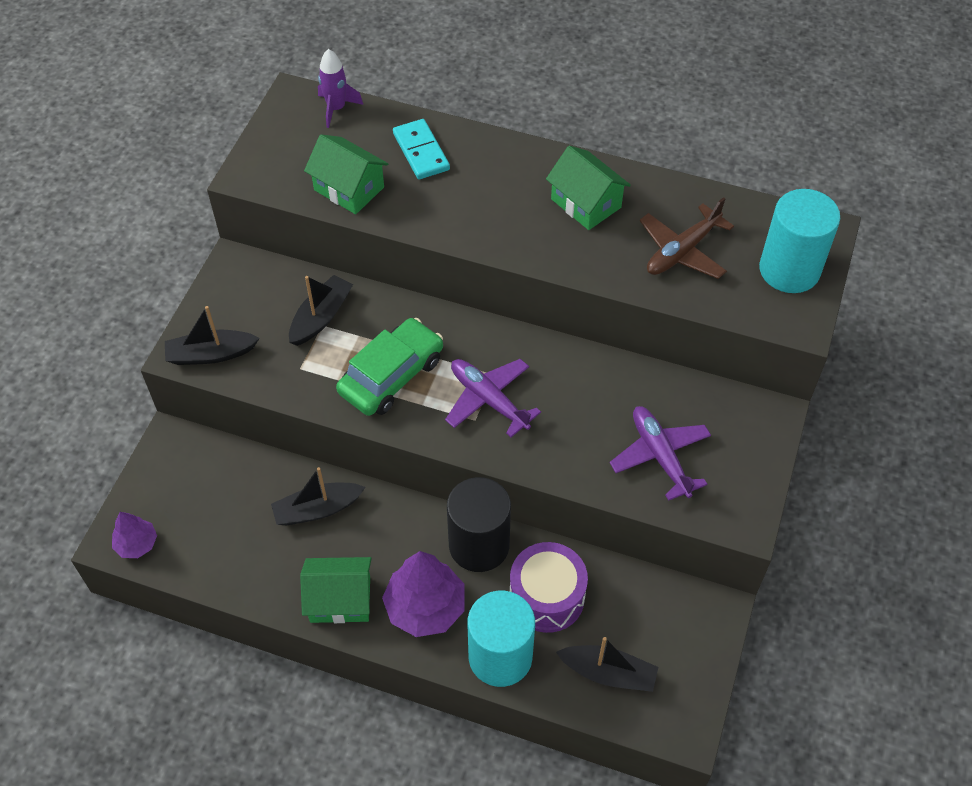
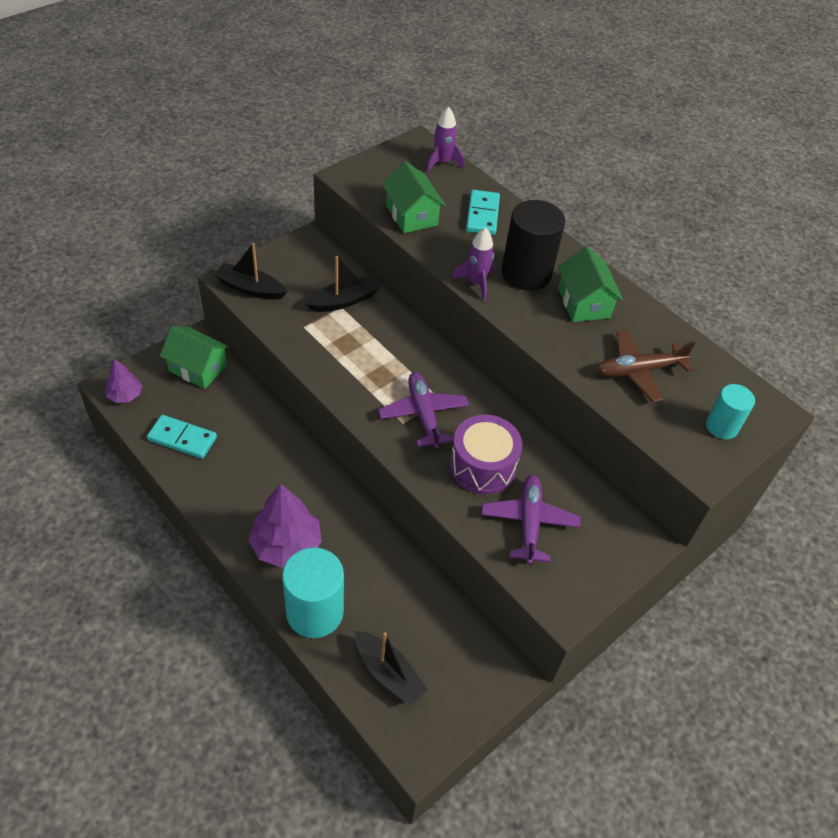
camera: 25 degrees right, 5 degrees down
(236, 557) = (182, 438): none -> turquoise domino
(317, 509) = (261, 437): black boat -> none
(340, 599) = (230, 506): green house -> green house (198, 368)
(391, 375) = (364, 363): green car -> none
(468, 234) = (476, 283): none -> purple rocket
(479, 545) = (357, 523): black cylinder -> black cylinder (526, 273)
(546, 597) = (381, 589): purple drum -> purple drum (482, 466)
(789, 270) = (721, 426): turquoise cylinder -> turquoise cylinder, size x0.58

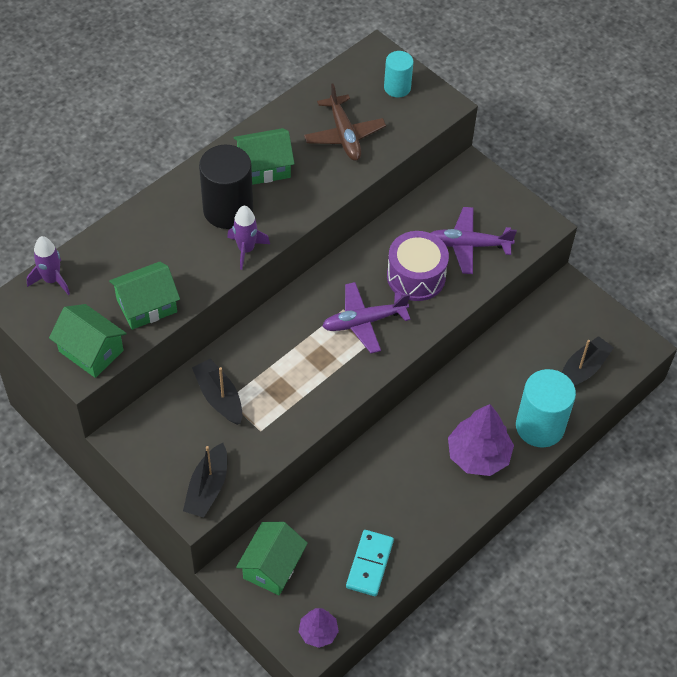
camera: 90 degrees left, 5 degrees up
(365, 182) = (91, 351): none -> green house
(482, 215) = (141, 243): turquoise domino -> none

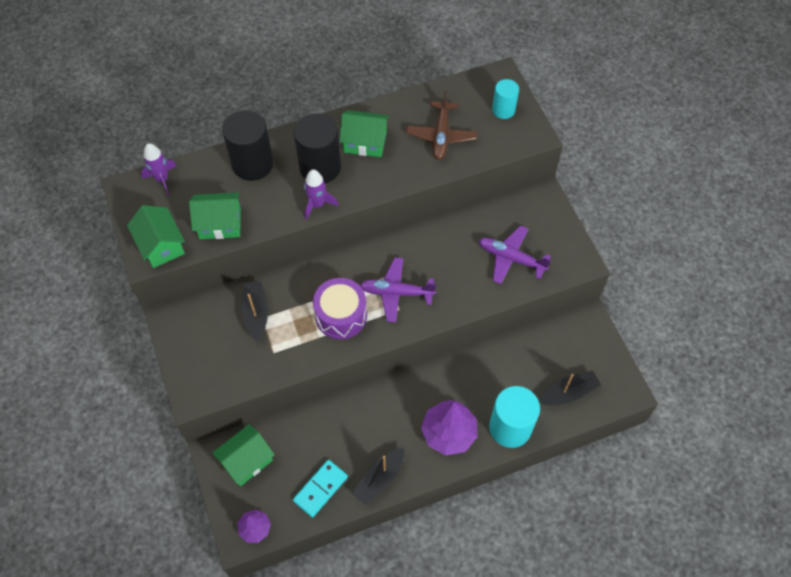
camera: 25 degrees right, 5 degrees up
(149, 230) = (252, 164): none -> black cylinder
(207, 488) = (211, 383): black boat -> black boat (379, 479)
(416, 276) = (456, 270): purple drum -> purple drum (341, 316)

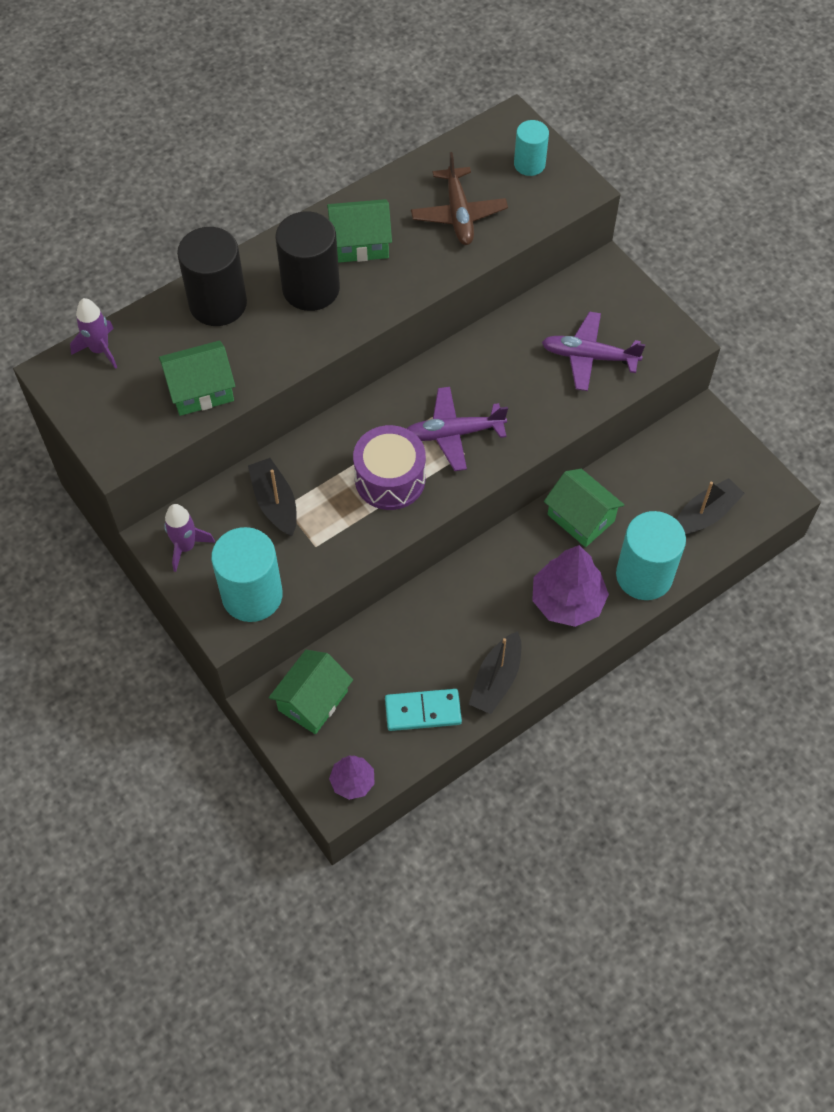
camera: 15 degrees left, 0 degrees up
(161, 245) = (130, 435): green house -> green house (580, 518)
(218, 377) = (252, 595): none -> turquoise cylinder
(317, 204) = (324, 337): purple rocket -> purple rocket (186, 547)
(320, 489) = (423, 711): turquoise domino -> turquoise domino turned 60 degrees clockwise

